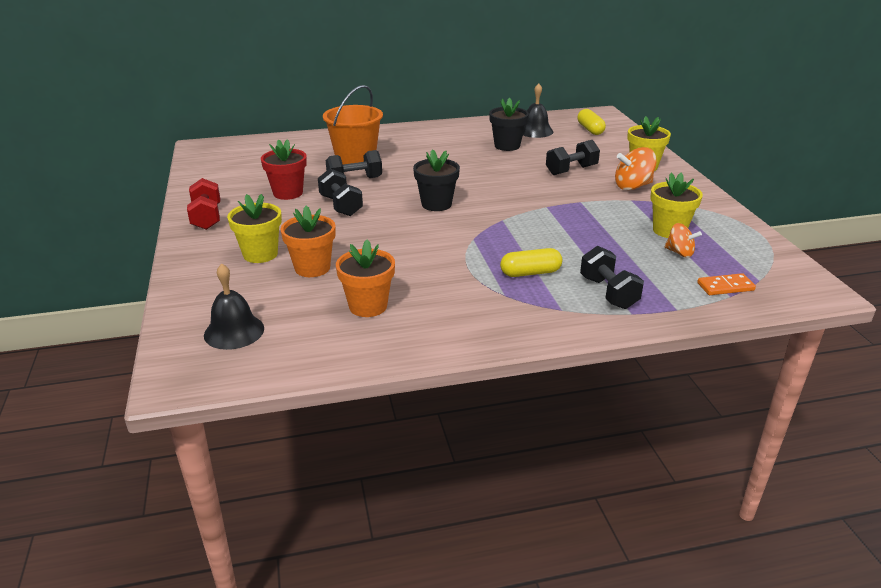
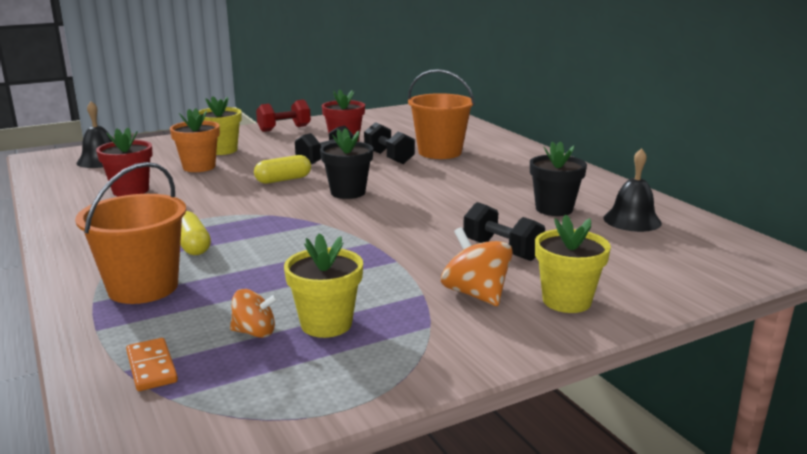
camera: 75 degrees right, 10 degrees down
(368, 306) = (130, 191): orange flower pot -> red flower pot
(590, 129) = (689, 255): yellow capsule -> yellow capsule (283, 180)
(608, 293) = (143, 287): black dumbbell -> orange bucket
(679, 253) = (254, 332): orange spinning top -> orange spinning top turned 105 degrees counterclockwise

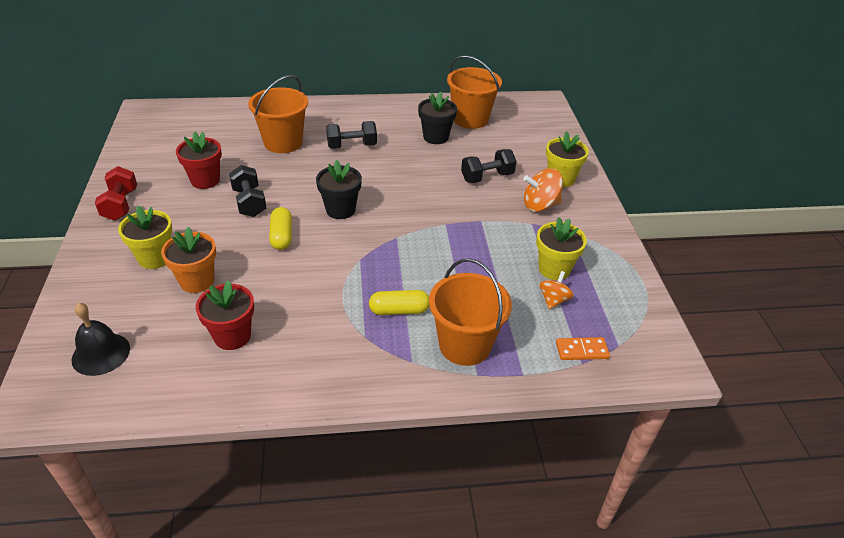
camera: 70 degrees left, 20 degrees up
(389, 157) = (273, 169): black dumbbell -> black dumbbell (352, 146)
(632, 220) = (470, 119): black bell -> orange bucket

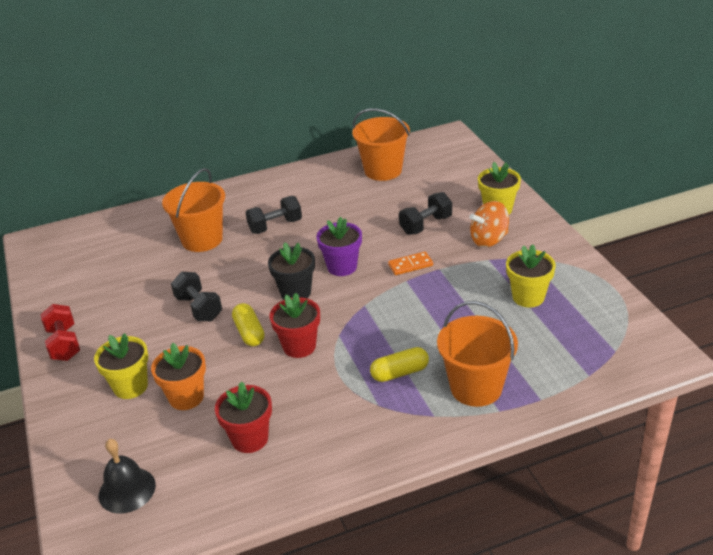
camera: 10 degrees left, 5 degrees down
(205, 180) = (140, 297): red flower pot -> red flower pot (299, 346)
(393, 197) = (342, 267): none -> purple flower pot
(436, 137) = (356, 197): black flower pot -> none
(553, 300) = (540, 325): orange spinning top -> none
(581, 350) = (584, 364): orange domino -> orange domino (410, 265)

